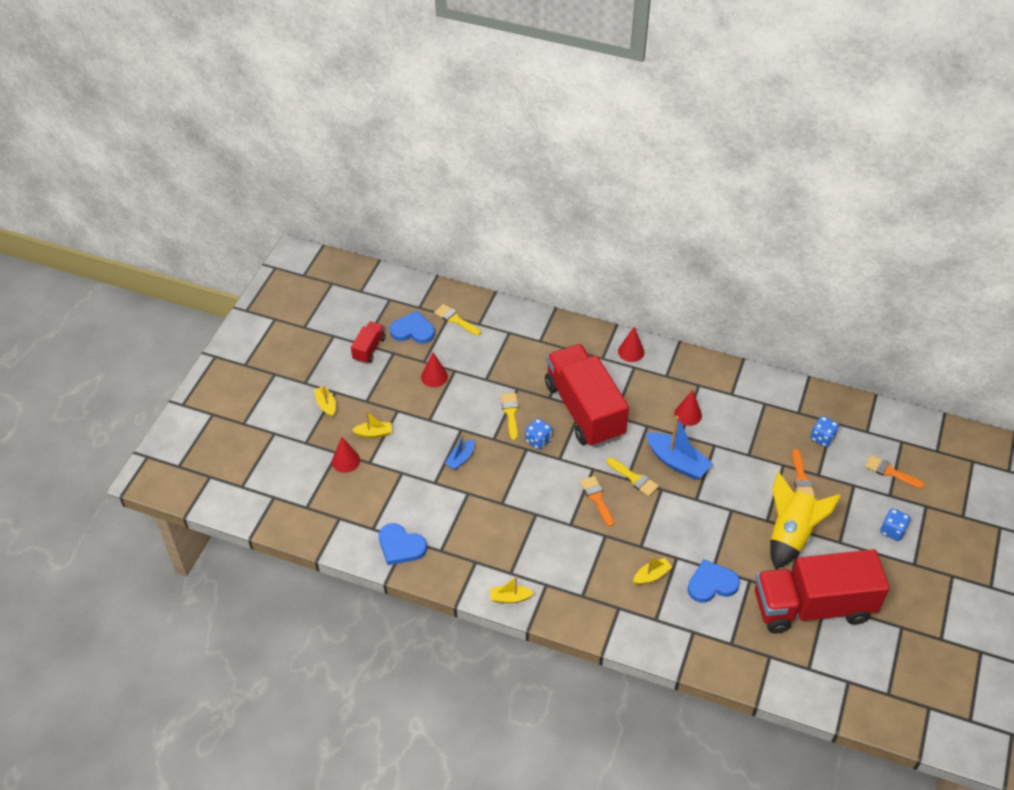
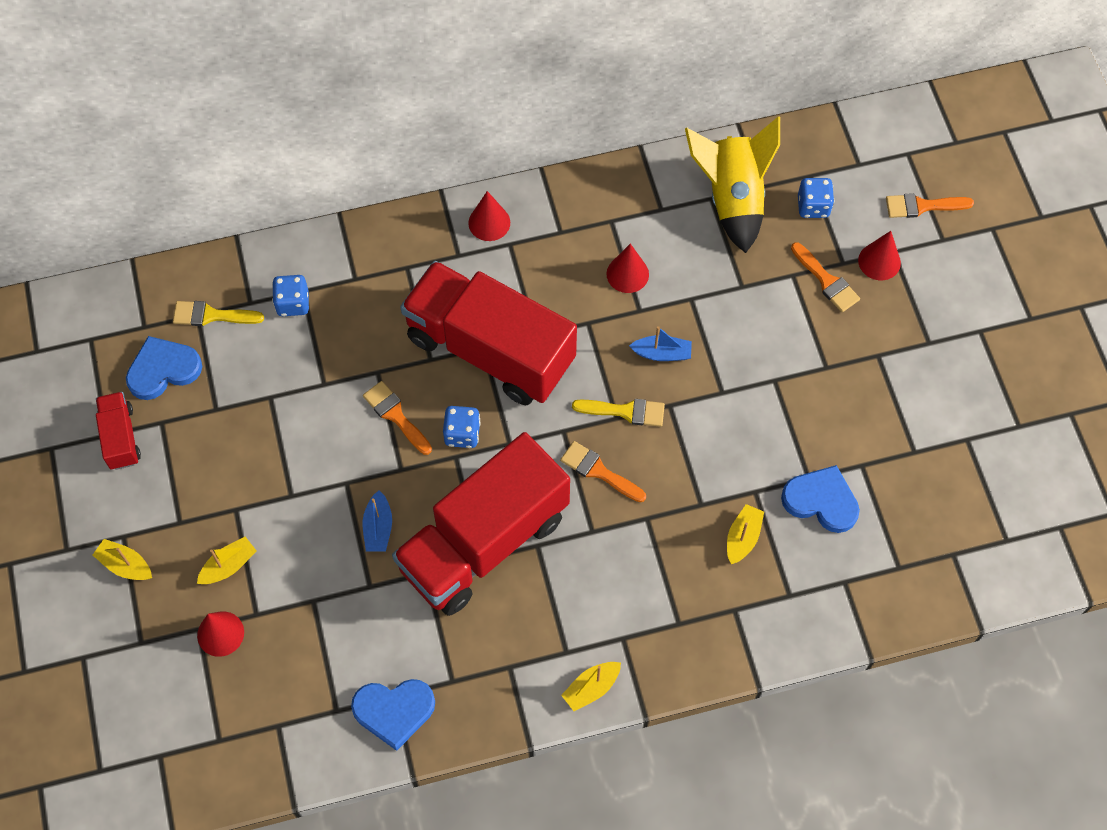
camera: 35 degrees left, 15 degrees up
(434, 376) = (248, 424): red cone -> red cone (879, 261)
(510, 413) = (395, 415): yellow brush -> orange brush
(677, 462) = (662, 353): blue boat -> blue boat, size x0.55
(711, 584) = (821, 501): blue heart -> blue heart turned 75 degrees clockwise
(790, 535) = (867, 370): yellow rocket -> yellow rocket (732, 198)
(812, 606) = (956, 453): red truck -> red truck (484, 542)
(892, 531) = (977, 288): blue dice -> blue dice (293, 303)

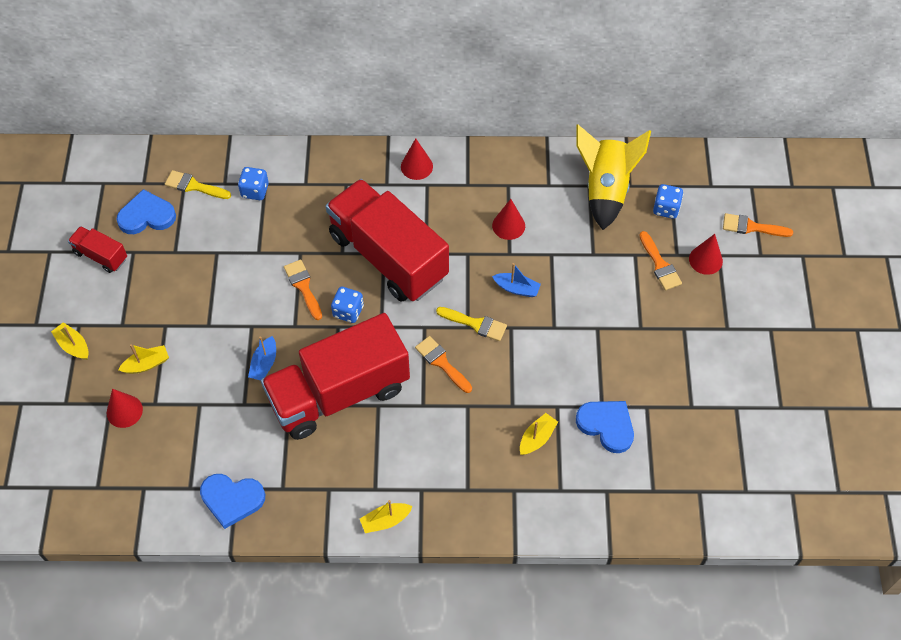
camera: 15 degrees right, 5 degrees down
(121, 437) = (101, 255): red truck -> red truck turned 60 degrees counterclockwise

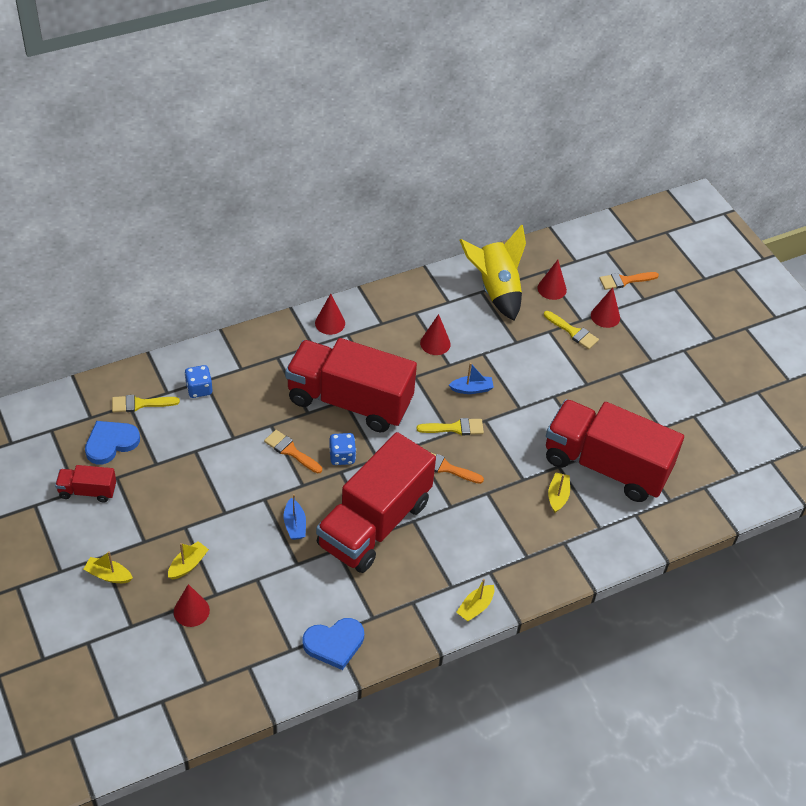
camera: 30 degrees left, 10 degrees down
(606, 425) = (606, 466): blue heart -> red truck
(660, 265) = (573, 332): orange brush -> yellow brush
(666, 208) = (552, 289): blue dice -> red cone

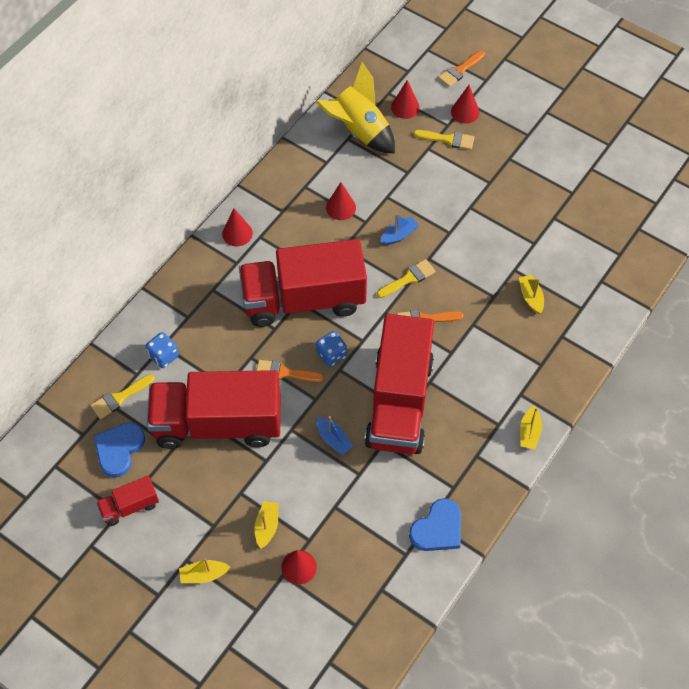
camera: 25 degrees left, 10 degrees up
(606, 466) = (551, 250): red truck -> red truck (218, 423)

